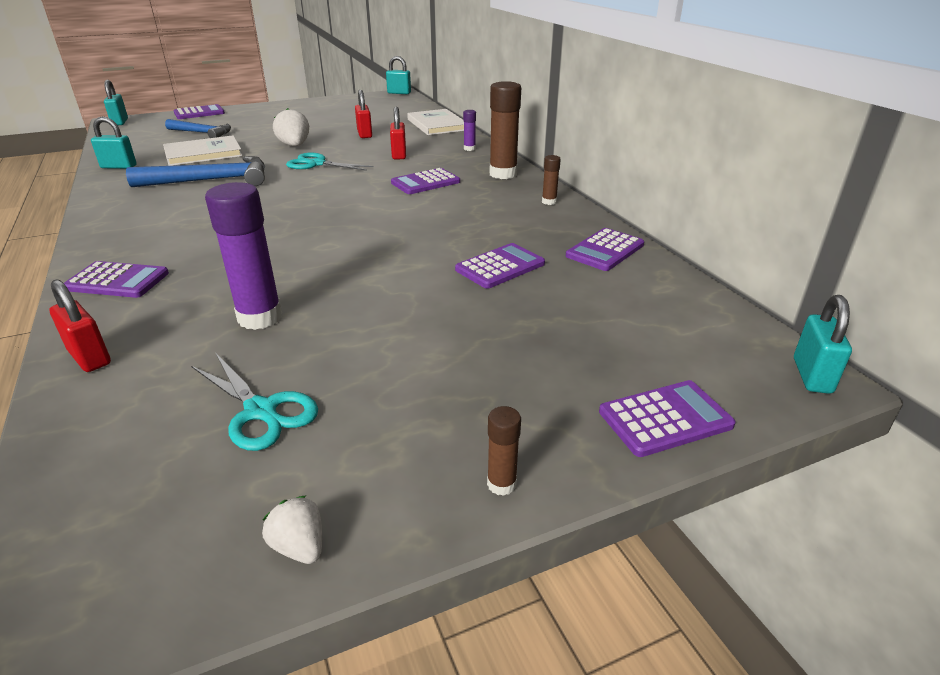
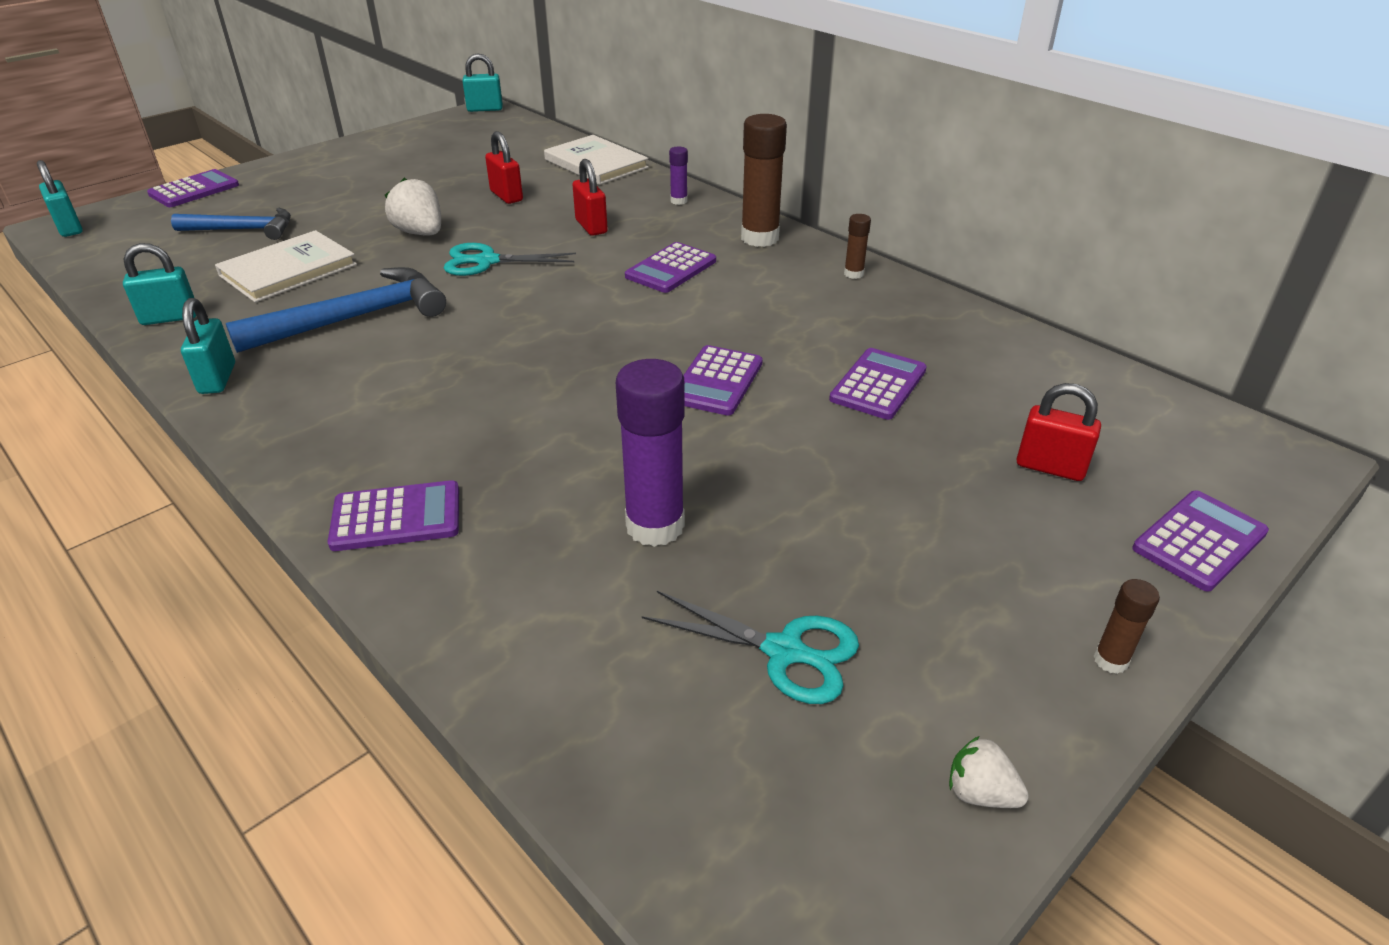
camera: 20 degrees left, 5 degrees up
(90, 357) = (488, 641): red padlock -> red padlock (1050, 467)
(605, 250) = (975, 336): purple calculator -> purple calculator (717, 381)
(812, 376) = (1290, 454): turquoise padlock -> turquoise padlock (217, 379)

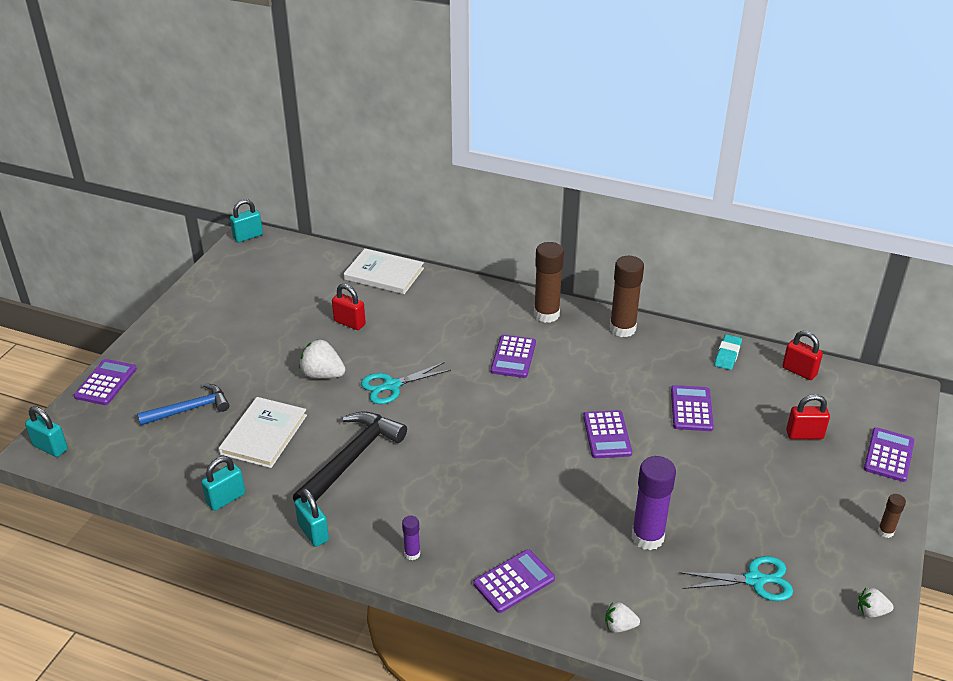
camera: 25 degrees left, 0 degrees up
(354, 318) = (351, 459): blue hammer -> black hammer
(486, 636) = (619, 626): none -> white strawberry
(591, 226) = (432, 335): red padlock -> red padlock (799, 371)
(679, 201) = (470, 295): purple glue stick -> purple glue stick (412, 554)
(853, 274) = (622, 329): brown glue stick -> brown glue stick, size x2.08
(993, 337) = (727, 355): none -> turquoise eraser

